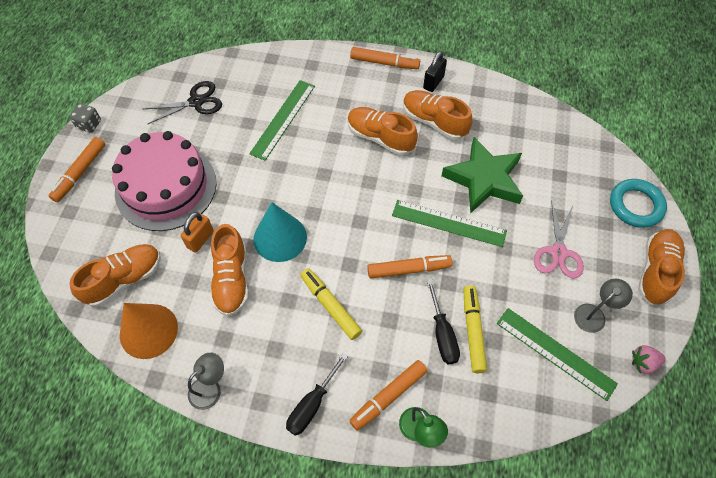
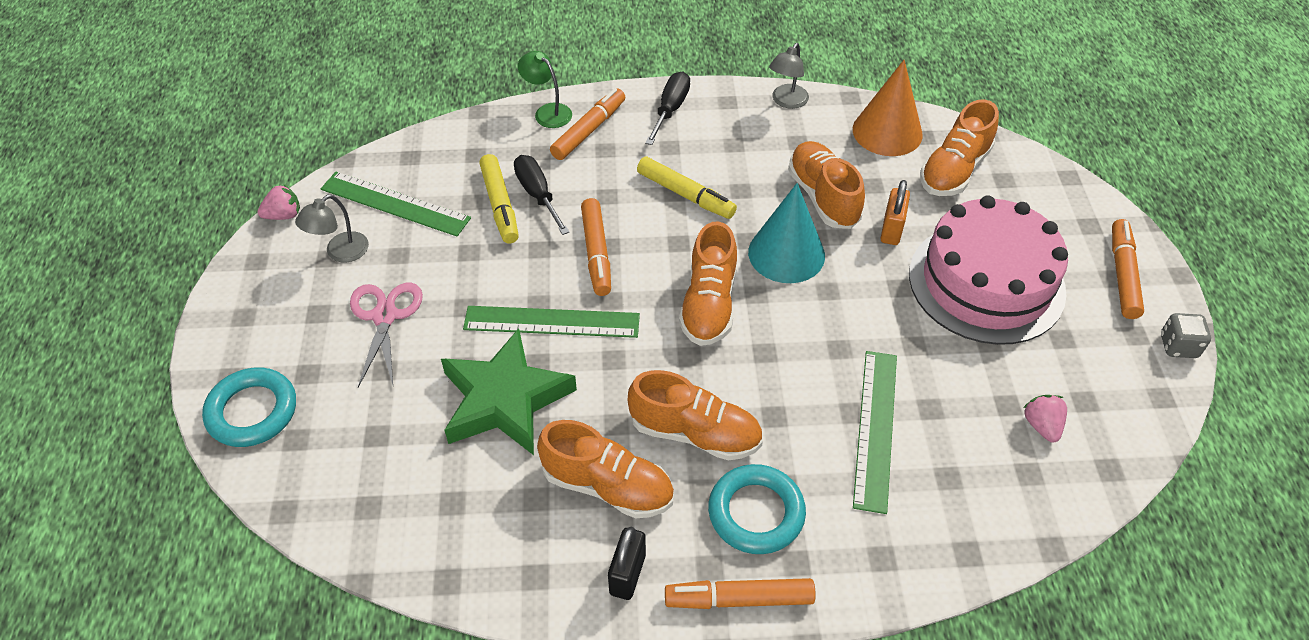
camera: 165 degrees right, 10 degrees down
(196, 102) = (1041, 426): black scissors -> pink strawberry
(363, 94) = (756, 513): none -> turquoise ring
(409, 269) = (596, 253): orange marker -> orange marker turned 75 degrees counterclockwise
(656, 271) = (242, 321): orange shoe -> orange shoe (709, 304)

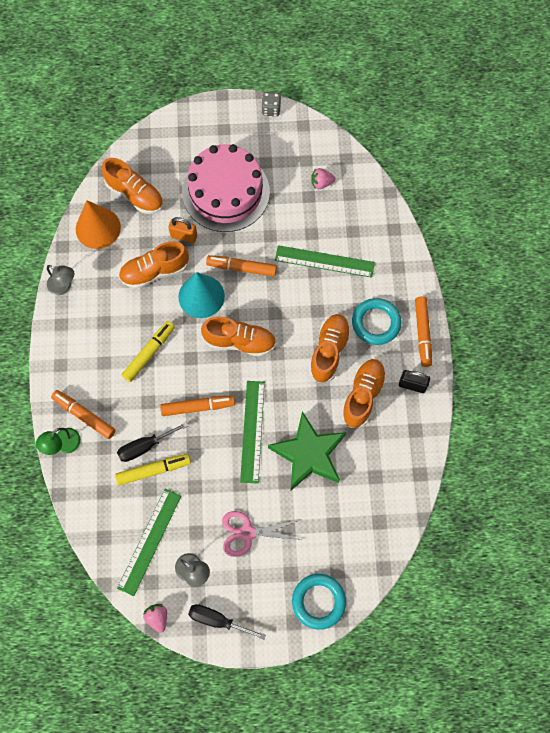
camera: 90 degrees left, 20 degrees up
(670, 109) = (66, 361): black screwdriver -> black screwdriver (217, 620)
(1122, 274) = (221, 123): orange marker -> orange marker (241, 268)

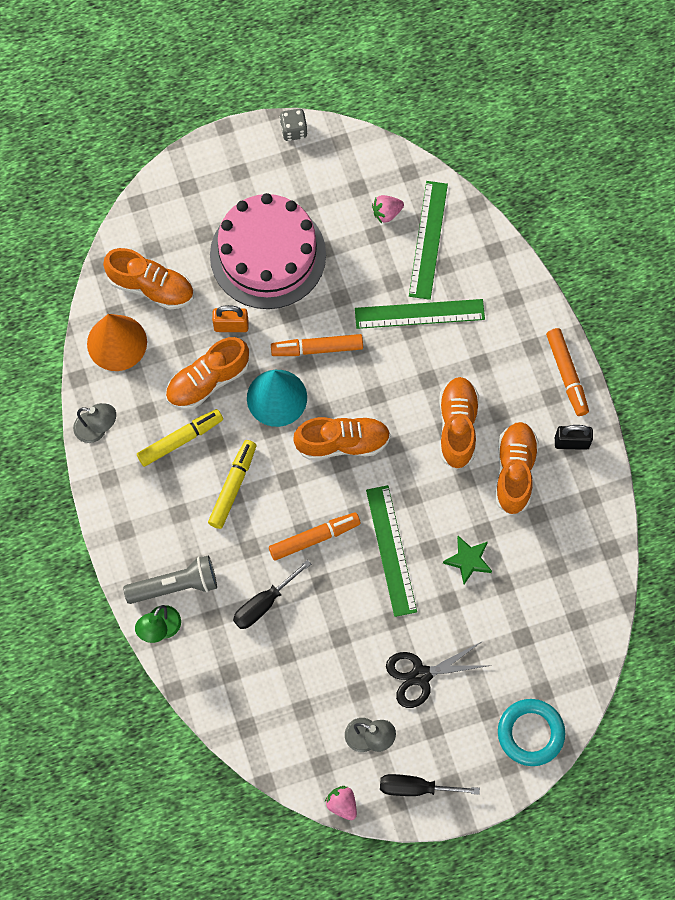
camera: 15 degrees left, 0 degrees up
(84, 415) = (175, 585): orange marker -> grey flashlight
(150, 541) = (305, 717): green ruler -> green ruler (428, 240)
(153, 470) = (283, 630): yellow marker -> yellow marker (180, 440)
(247, 533) = (421, 675): pink scissors -> black scissors
(308, 454) = (468, 560): green star -> green star, size x0.49
(376, 323) = (505, 376): turquoise ring -> none

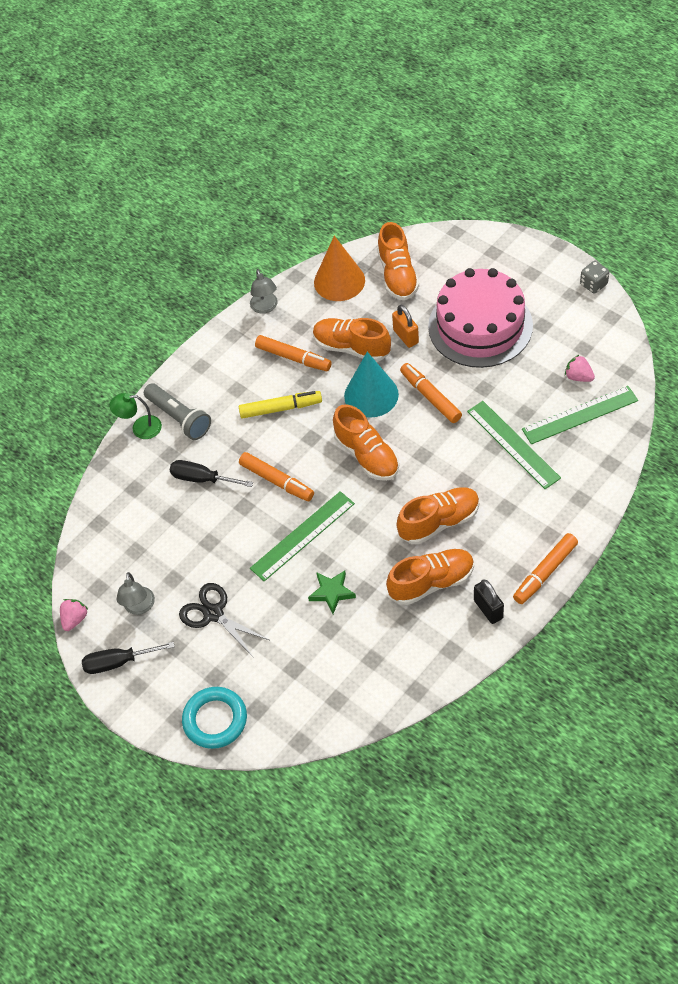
camera: 65 degrees right, 15 degrees down
(180, 440) = (293, 358): yellow marker -> orange marker
(416, 788) = (118, 662): black screwdriver -> black screwdriver turned 75 degrees counterclockwise

